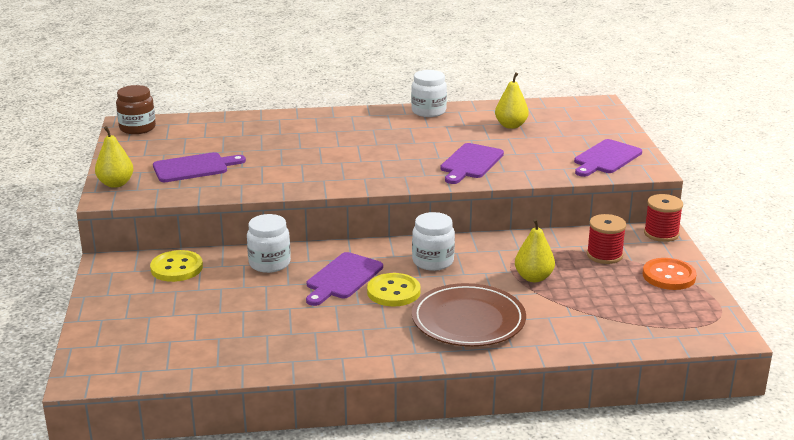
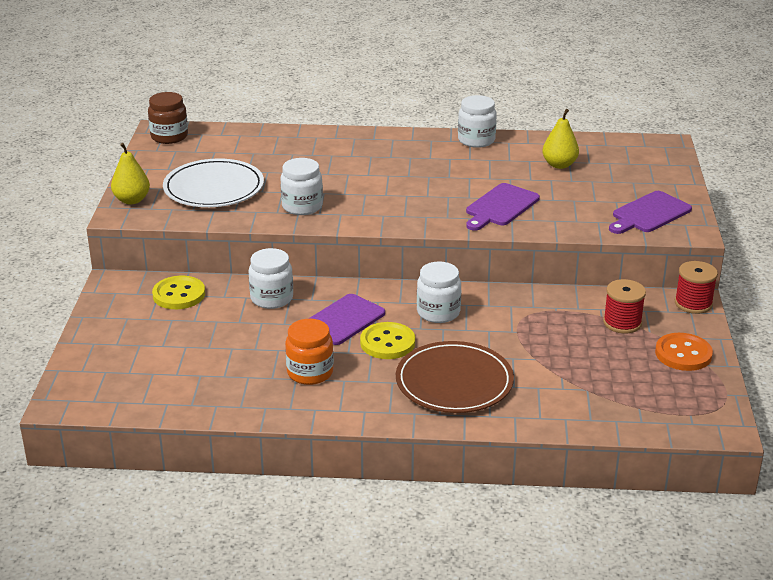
camera: 10 degrees right, 5 degrees up
(194, 168) = (214, 188): purple cutting board -> white plate
(285, 176) = (302, 206): none -> white jar
(327, 325) = (310, 372): none -> orange jar
(533, 277) = (537, 341): yellow pear -> none

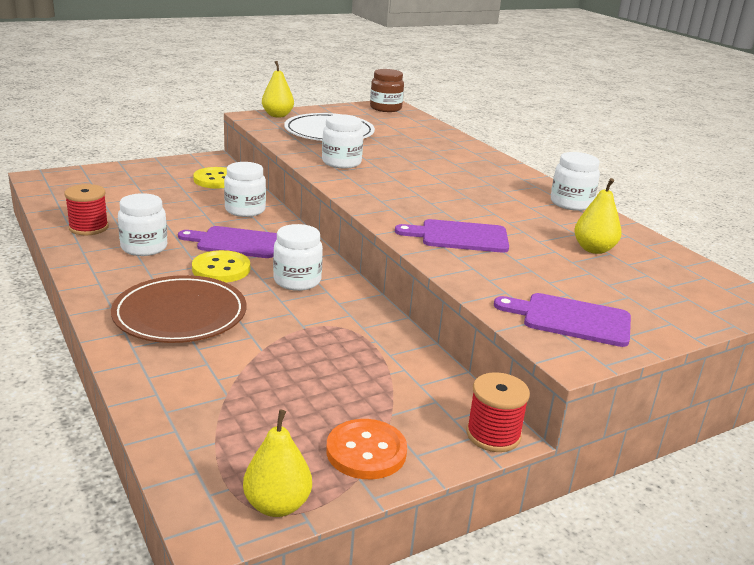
camera: 55 degrees right, 5 degrees down
(310, 372) = (144, 247): orange jar -> white jar
(622, 323) = (390, 390): red spool -> red spool (88, 228)
(716, 401) = (277, 505): none -> yellow pear

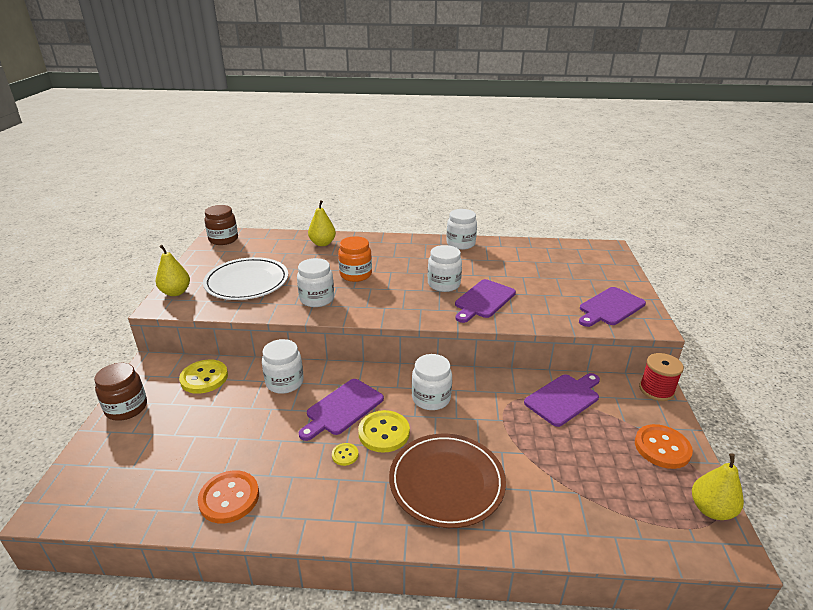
camera: 55 degrees left, 5 degrees up
(88, 228) = (229, 498): red spool -> orange button
(144, 247) = (307, 469): white jar -> white jar (444, 284)
(154, 166) = (126, 408): none -> brown jar
(175, 259) = (345, 455): none -> yellow button
(388, 361) = (564, 398): none -> purple cutting board
(411, 168) = (355, 275): none -> orange jar
(593, 249) = (528, 264): yellow pear -> yellow pear (322, 243)

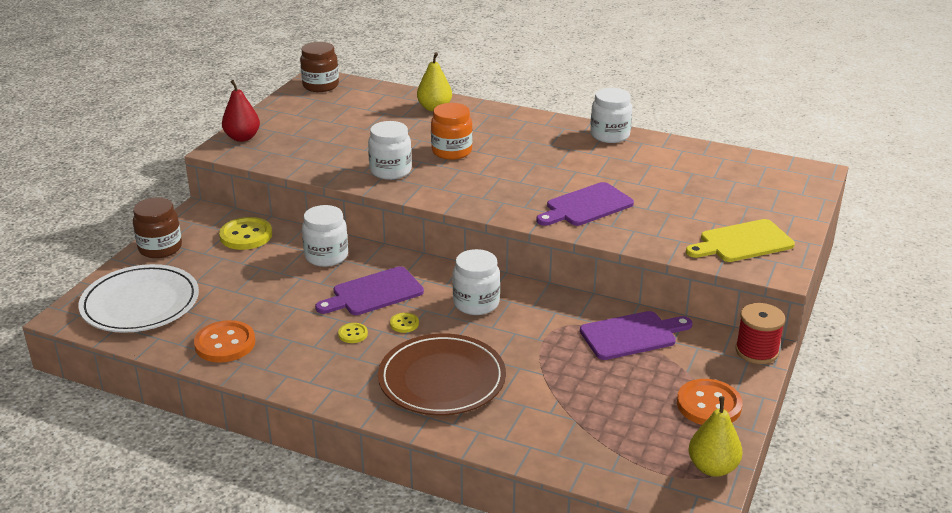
camera: 20 degrees right, 0 degrees up
(176, 292) = (242, 138): yellow pear -> red pear
(247, 282) = (323, 139): white plate -> white plate (140, 303)
(384, 433) = (404, 324): yellow button -> yellow button, size x0.50
(444, 284) = (551, 180): white jar -> none
(610, 307) = (742, 242): purple cutting board -> yellow cutting board

